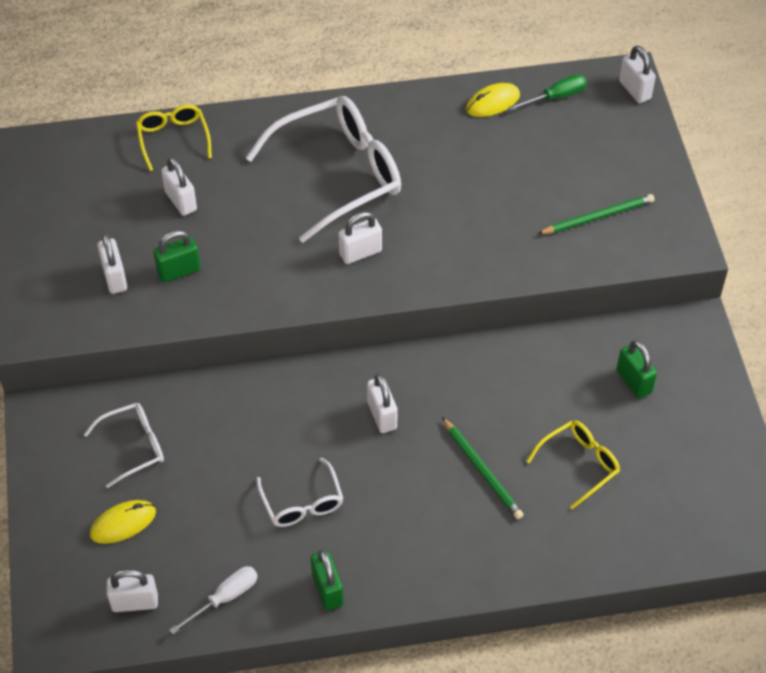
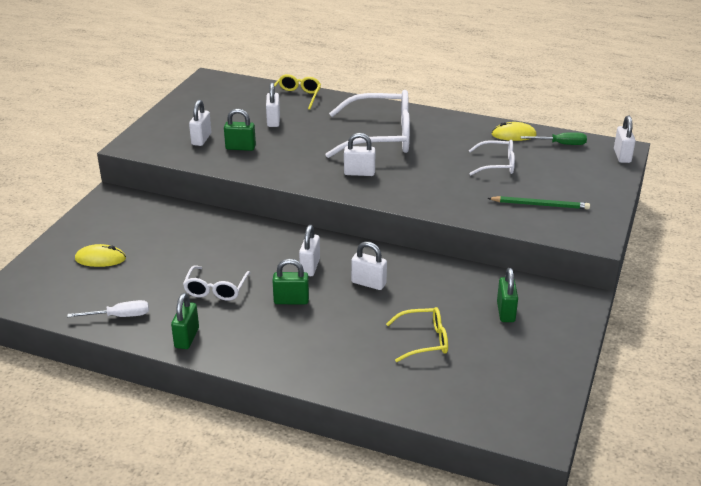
camera: 30 degrees right, 20 degrees down
(134, 446) = (145, 228): white glasses -> white glasses (497, 164)
(135, 602) = (66, 297): white padlock -> white padlock (368, 283)
(399, 477) = (291, 300): none -> green padlock
(482, 470) = (351, 318): green pencil -> none

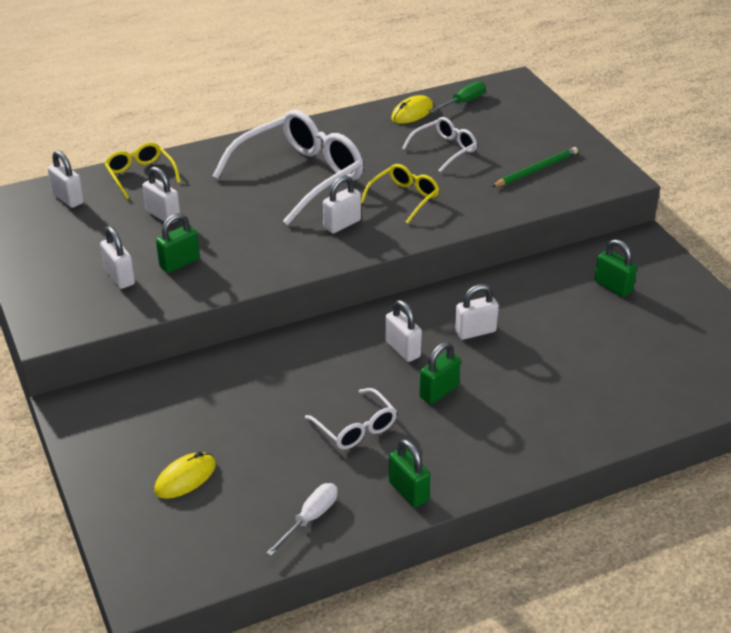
camera: 45 degrees left, 5 degrees up
(424, 340) = (596, 352): yellow glasses -> yellow glasses (404, 198)
(622, 156) = (525, 89): white padlock -> white padlock (68, 199)

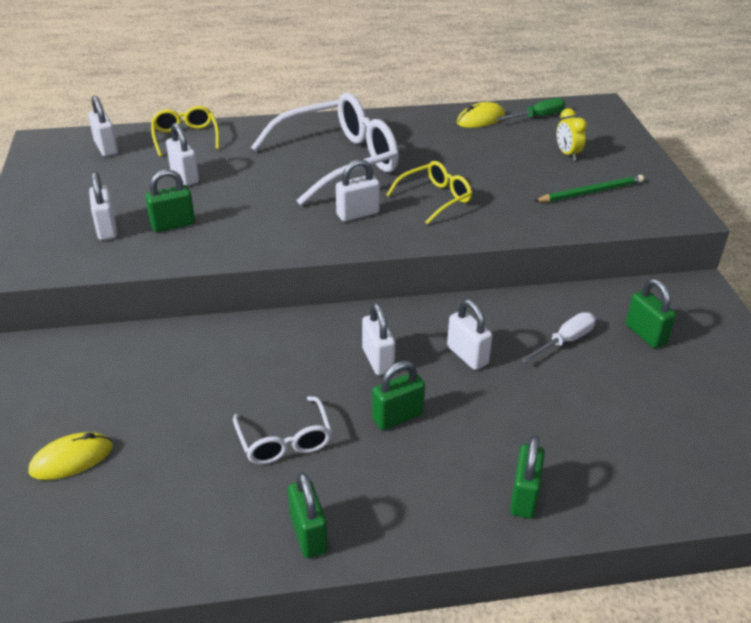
camera: 15 degrees right, 0 degrees up
(310, 518) = (179, 543): white screwdriver -> white screwdriver (565, 341)
(445, 150) = (499, 158): white glasses -> none
(475, 331) = (467, 355): white padlock -> white padlock turned 60 degrees clockwise
(503, 136) = (567, 154): none -> yellow clock
(561, 430) = (524, 497): none -> green padlock

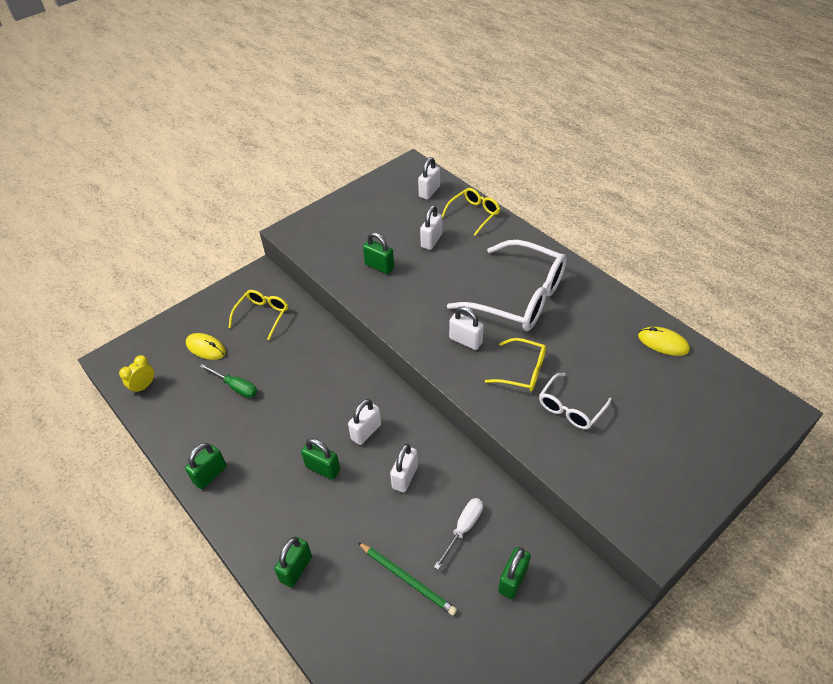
camera: 60 degrees right, 10 degrees up
(86, 378) = (262, 315): none -> yellow glasses
(106, 229) = (353, 244): white padlock -> none
(284, 441) = (270, 425): white glasses -> white glasses (570, 408)
(524, 497) = (296, 569): green padlock -> green padlock turned 45 degrees counterclockwise
(537, 117) = (709, 376): green screwdriver -> green screwdriver (236, 387)
(565, 341) = (463, 528): white screwdriver -> white screwdriver turned 75 degrees counterclockwise
(567, 154) = (668, 422): yellow clock -> yellow clock (144, 386)
(590, 192) = (624, 461): green pencil -> green pencil (407, 579)

